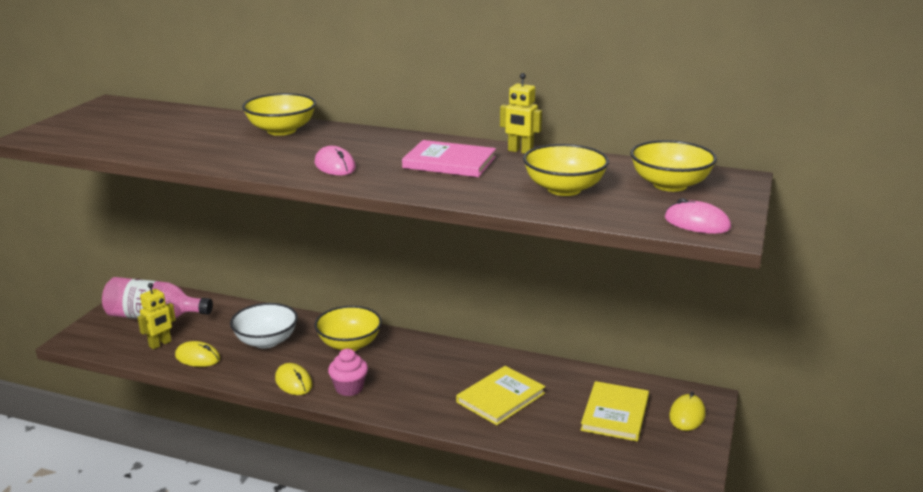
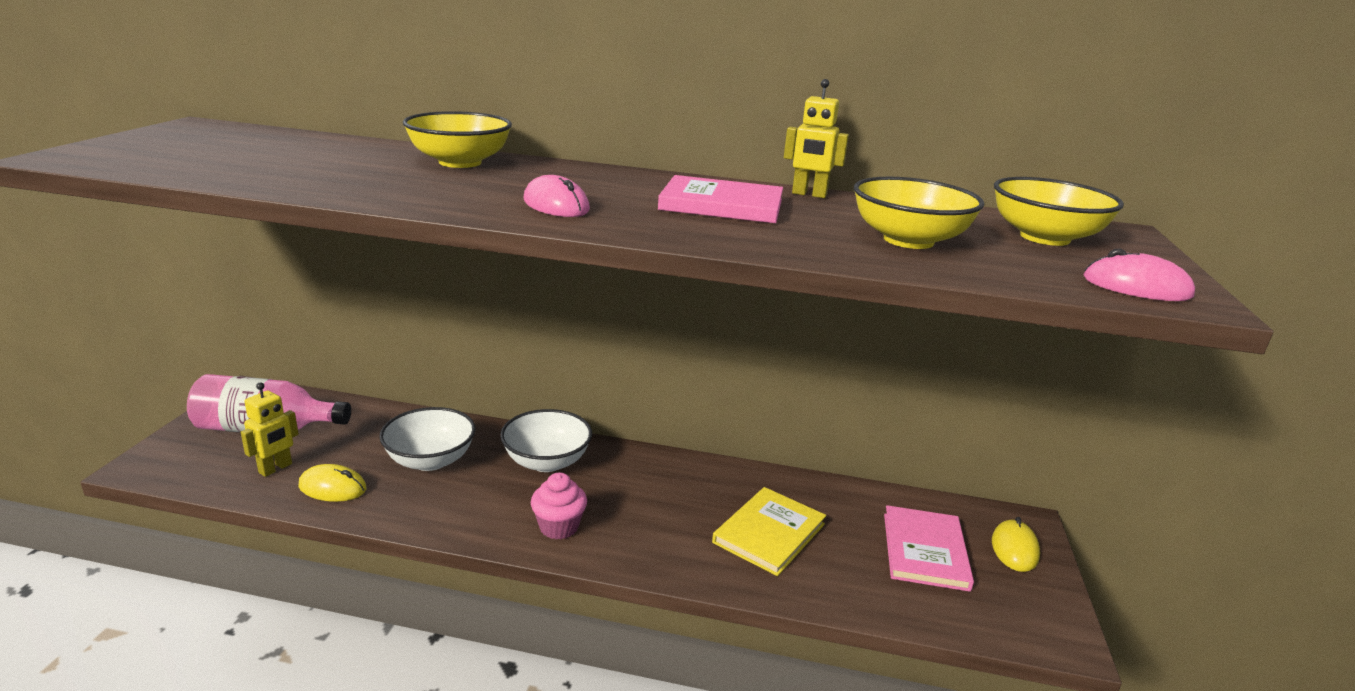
camera: 10 degrees left, 0 degrees up
(293, 382) = (478, 521): yellow mouse -> none
(349, 344) = (546, 461): yellow bowl -> white bowl
(615, 414) = (925, 551): yellow book -> pink book

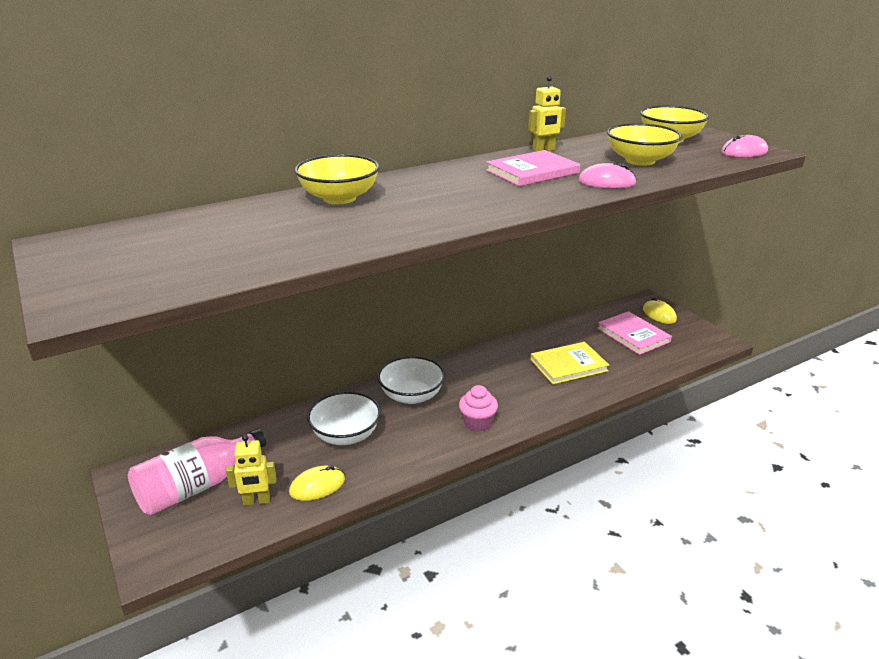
camera: 40 degrees left, 5 degrees up
(275, 468) = (256, 501): yellow robot -> yellow robot turned 90 degrees clockwise
(556, 205) = (474, 203): pink mouse -> pink mouse (606, 182)
(769, 533) = (568, 365): yellow book -> yellow book turned 75 degrees clockwise

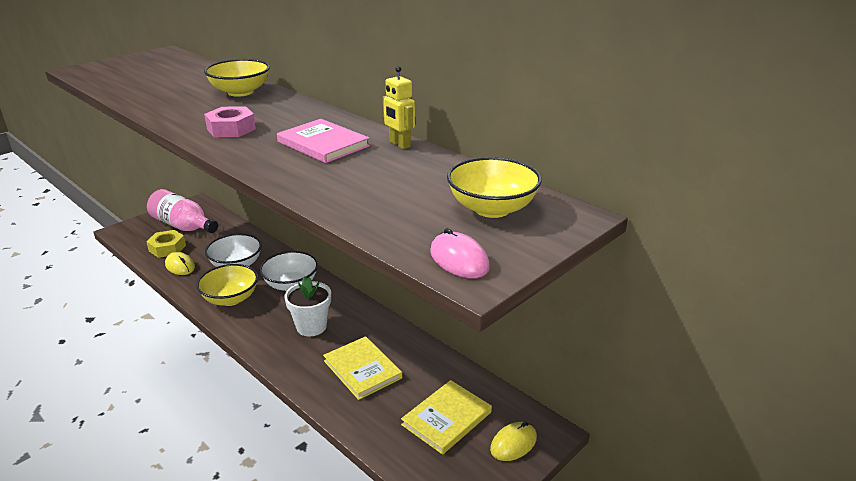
camera: 75 degrees right, 0 degrees up
(256, 501) = (167, 248): yellow robot -> yellow nut
(471, 203) = (231, 129): none -> pink nut
(477, 423) = (256, 323): pink cupcake -> none
(496, 387) = (311, 327): none -> white flower pot
(606, 182) = (297, 176): pink mouse -> none
(633, 335) = (446, 418): pink book -> yellow book
(640, 161) = (382, 191): yellow bowl -> yellow bowl (230, 299)

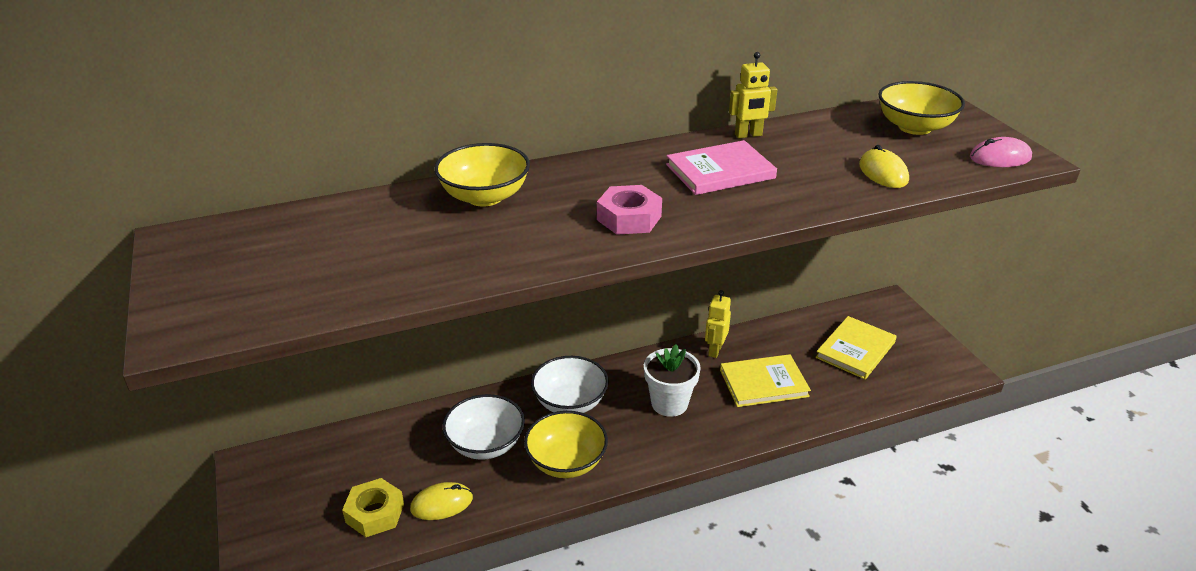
camera: 65 degrees left, 5 degrees up
(183, 226) = (317, 487): pink bottle -> none
(390, 334) = (715, 350): none -> yellow robot
(446, 418) = (855, 350): yellow book -> yellow book turned 60 degrees clockwise
(513, 443) = (897, 324): yellow mouse -> yellow mouse (883, 173)

